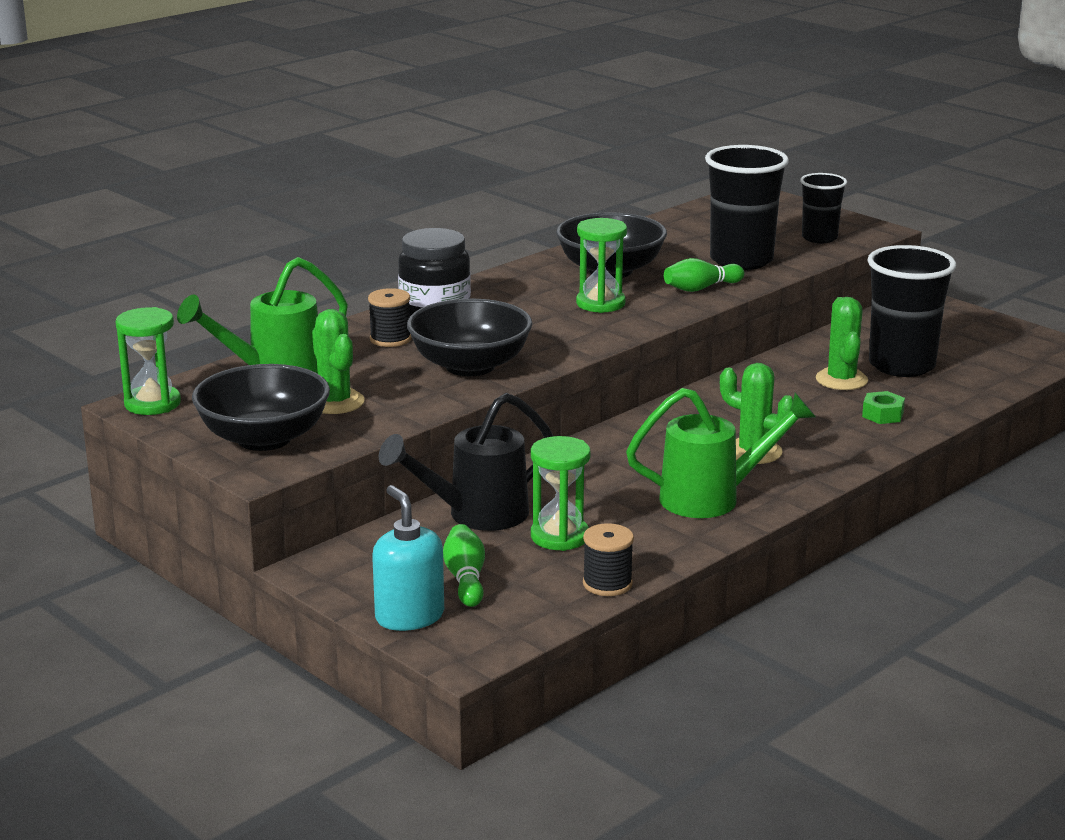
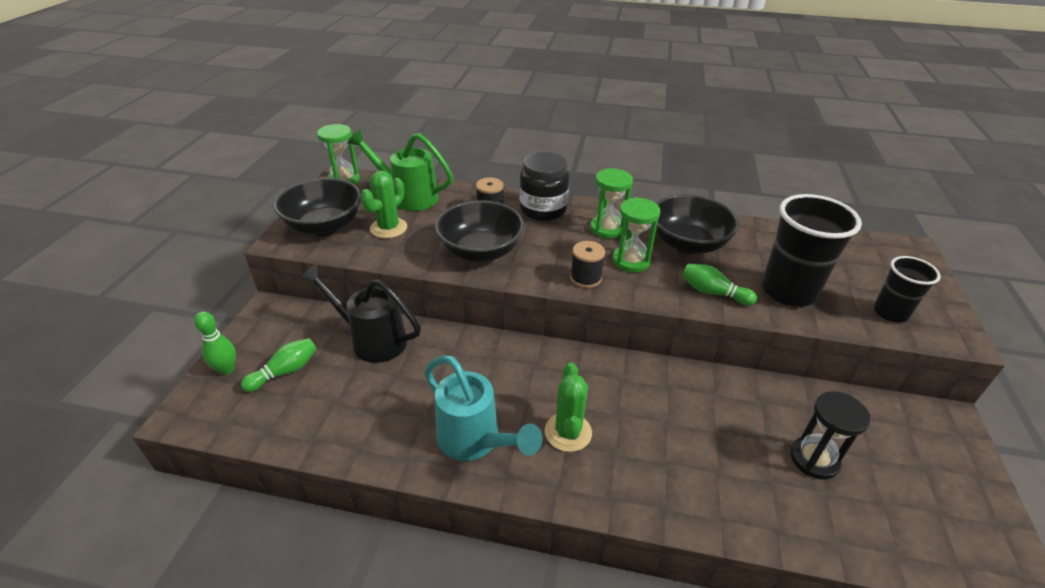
camera: 55 degrees right, 15 degrees up
(409, 616) = (226, 369): turquoise soap dispenser -> green bowling pin
(559, 536) = (366, 388): green hourglass -> green hourglass (607, 229)
(607, 584) = (311, 441): black spool -> black spool (585, 278)
(713, 498) = (475, 442): green watering can -> turquoise watering can
(841, 380) = (742, 431): green cactus -> none
(882, 415) = (710, 486): green nut -> none
(901, 365) = (814, 459): black cup -> black hourglass

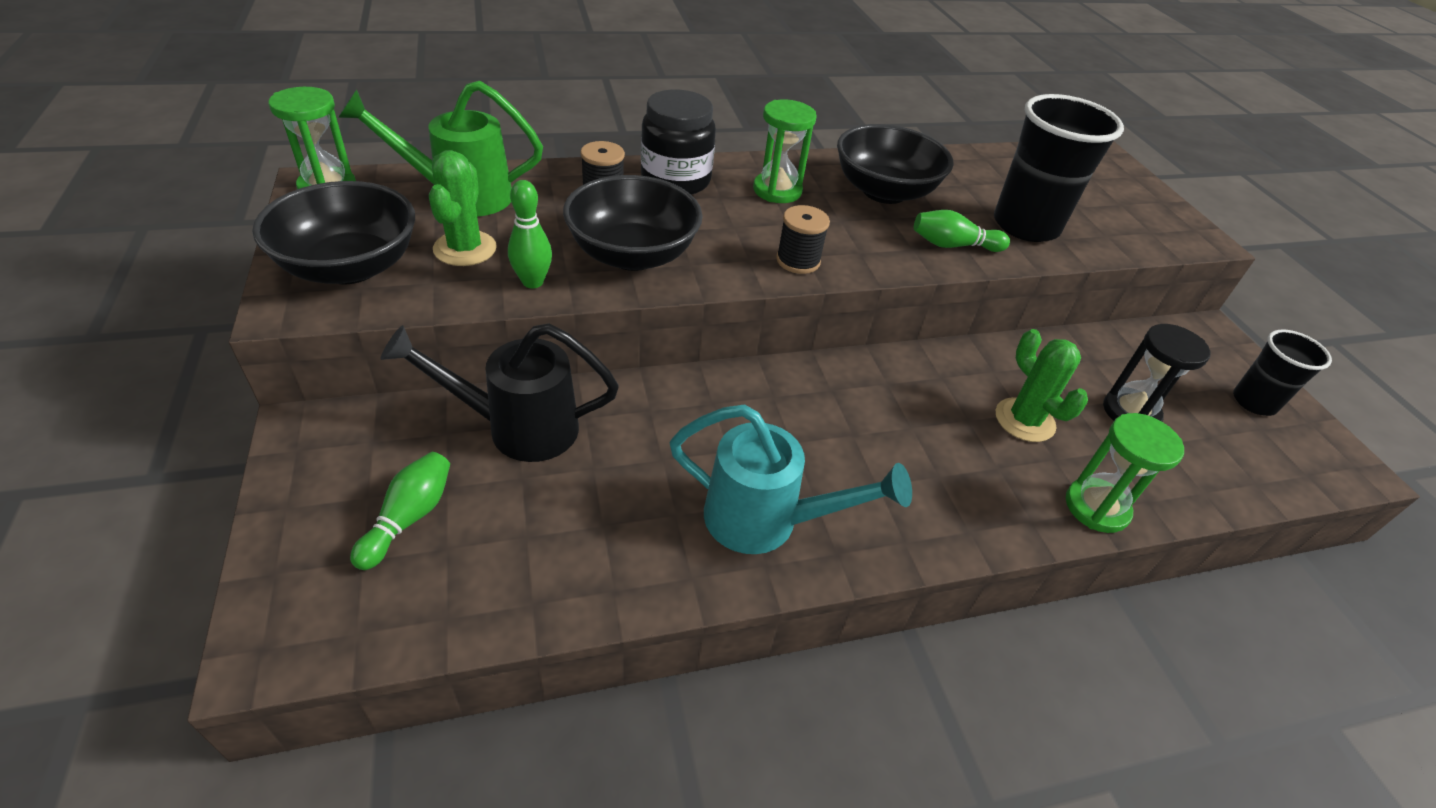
camera: 30 degrees left, 5 degrees up
(226, 369) = (297, 547): green bowling pin -> green bowling pin (532, 282)
(568, 432) = (870, 469): green cactus -> green cactus (1024, 420)
(631, 261) = (835, 227): green hourglass -> green hourglass (1096, 507)
(890, 313) = (1132, 227): black cup -> black cup (1254, 402)

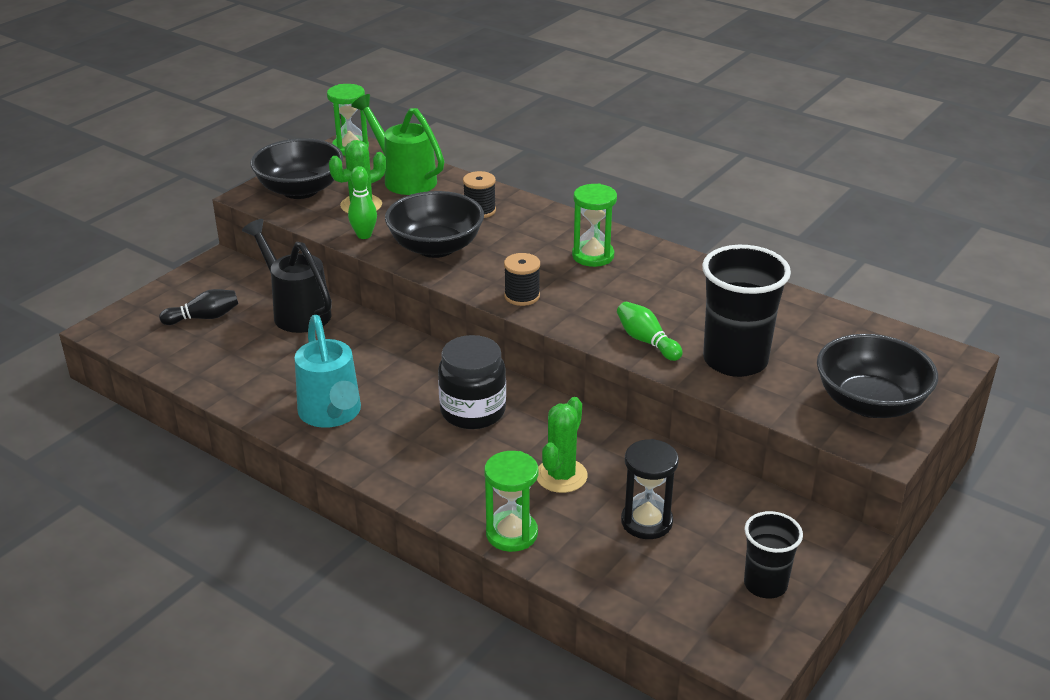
camera: 55 degrees right, 10 degrees down
(409, 518) = (204, 318): green bowling pin -> black bowling pin
(676, 180) = (538, 221): black jar -> black jar (473, 411)
(884, 191) = (670, 291): black bowl -> black bowl (870, 403)

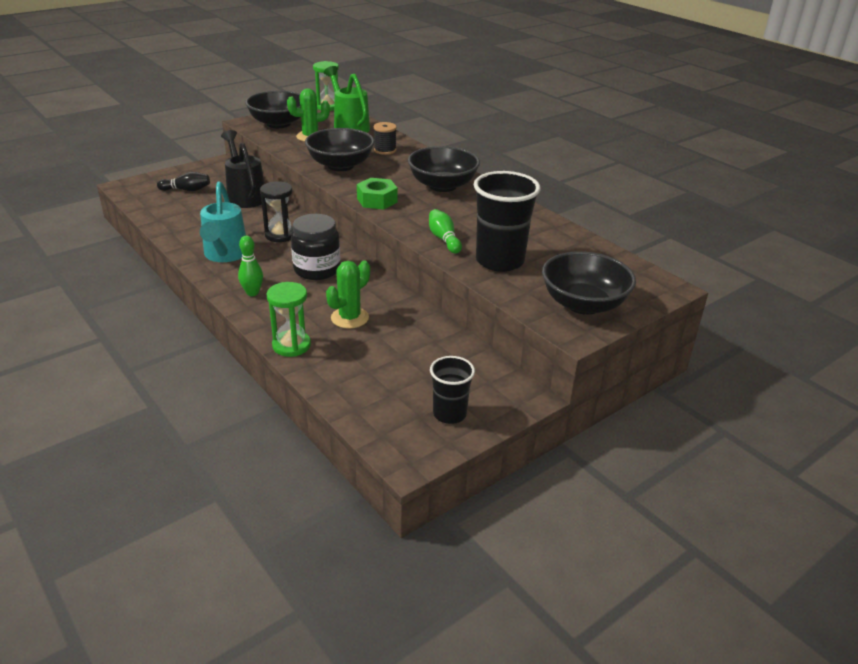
camera: 15 degrees right, 0 degrees up
(364, 235) = (299, 152): green bowling pin -> green bowling pin (252, 293)
(522, 296) = (377, 200): black spool -> green nut
(593, 256) = (442, 185): green hourglass -> black bowl
(646, 522) = (390, 357): black hourglass -> black hourglass (280, 235)

